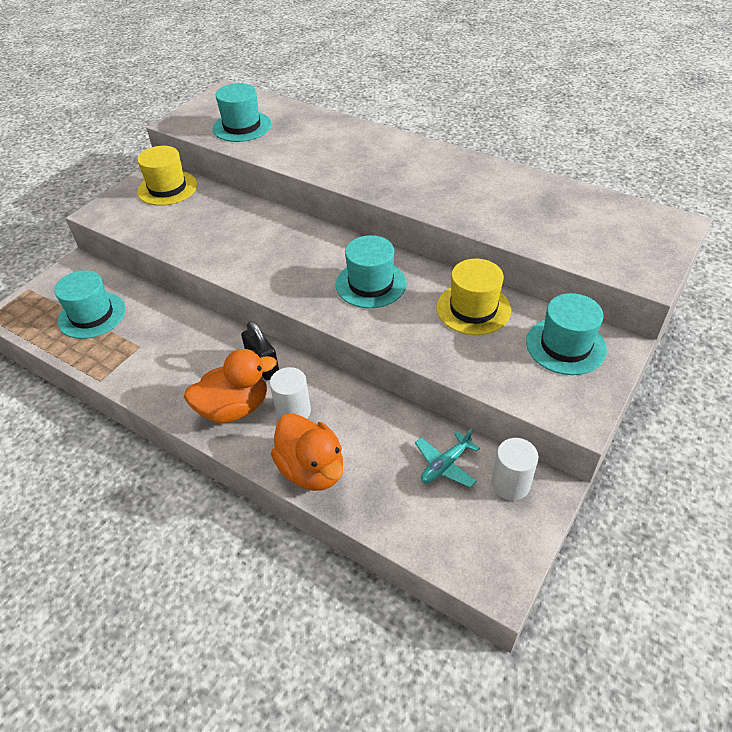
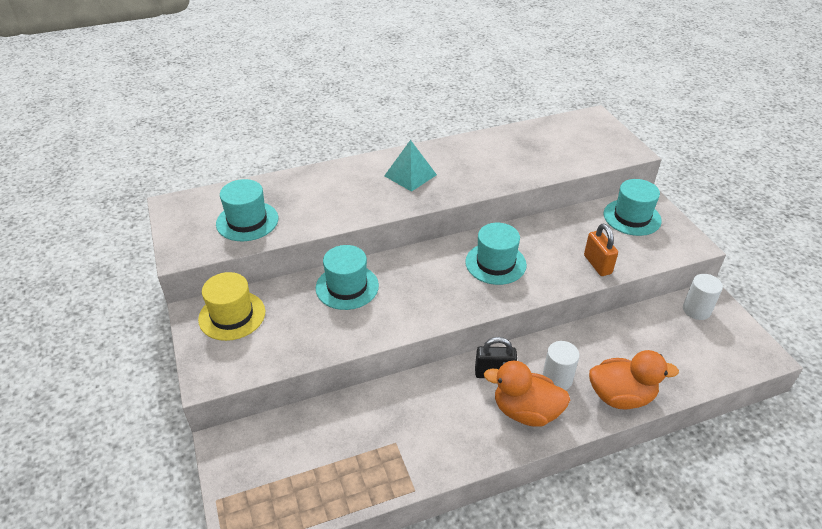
camera: 55 degrees left, 5 degrees down
(92, 315) = (316, 461): turquoise hat -> turquoise hat (347, 287)
(234, 408) = (525, 411): orange duck -> orange duck turned 90 degrees counterclockwise
(398, 164) = (410, 175): none -> turquoise pyramid
(445, 465) = (662, 329): turquoise plane -> none
(449, 352) = (597, 264): none -> orange padlock
(473, 309) = (566, 233): yellow hat -> none

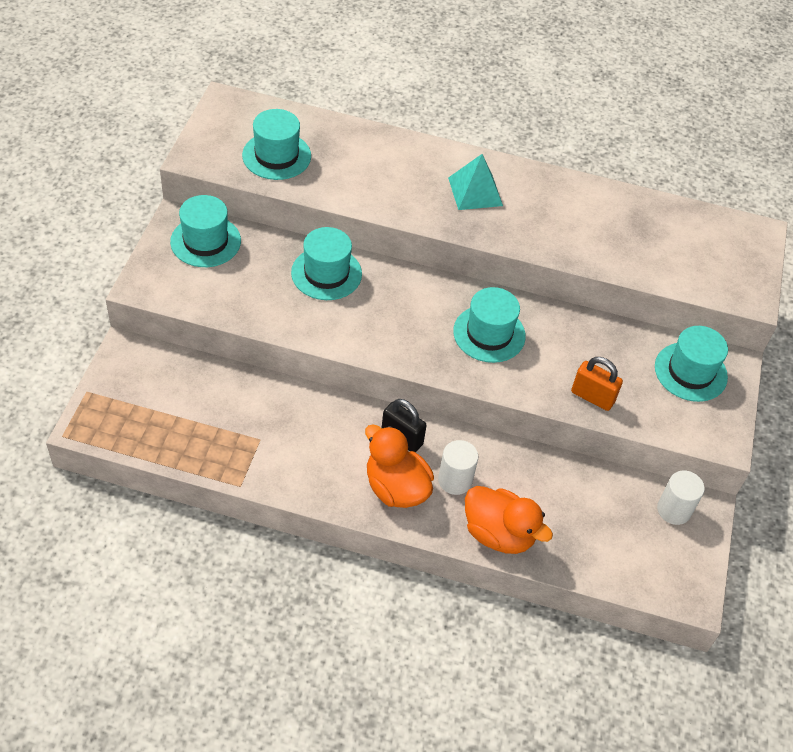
camera: 30 degrees right, 10 degrees up
(232, 315) = (205, 241): yellow hat -> turquoise hat
(597, 264) = (592, 397): orange padlock -> orange padlock turned 75 degrees counterclockwise

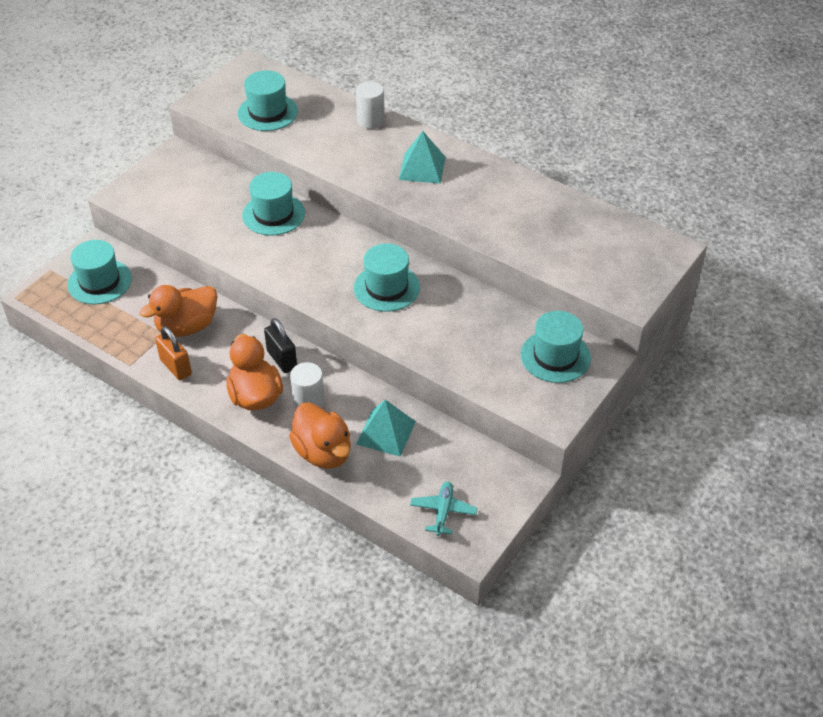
camera: 25 degrees right, 5 degrees down
(205, 241) = (189, 172): turquoise hat -> turquoise hat (99, 282)
(280, 424) = (187, 327): none -> orange duck
(549, 494) = (386, 432): none -> turquoise pyramid
(592, 397) = (451, 356): orange padlock -> orange padlock (176, 367)
(648, 566) = (443, 511): none -> turquoise plane
(674, 510) = (493, 473): white cylinder -> white cylinder (370, 121)

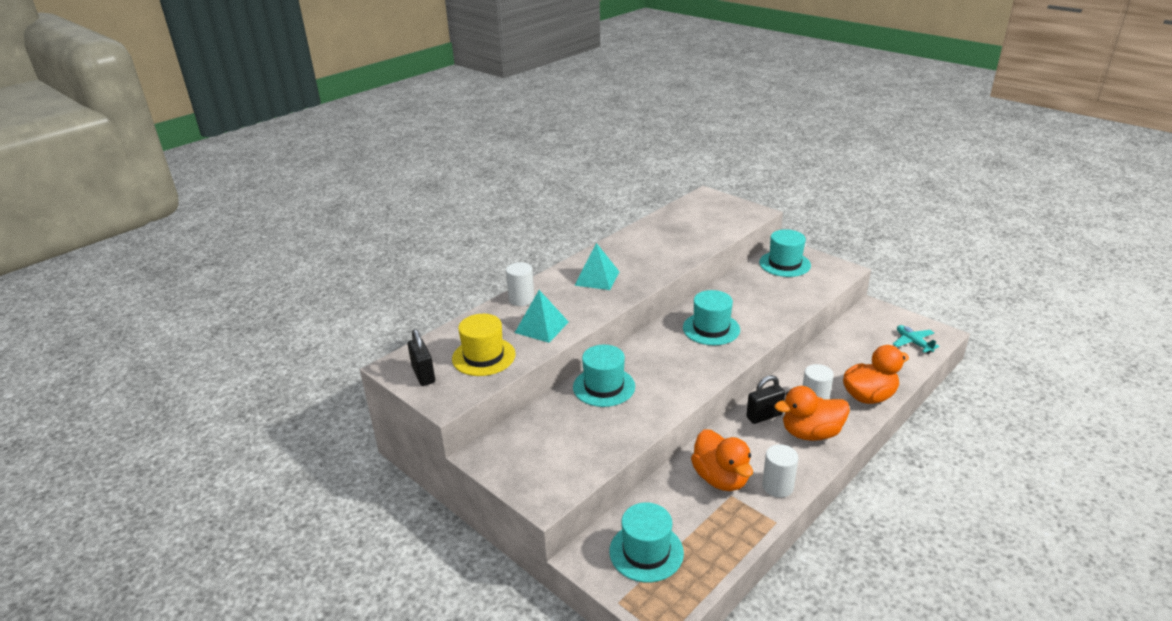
camera: 80 degrees left, 15 degrees down
(176, 367) = (777, 486): orange padlock -> white cylinder
(238, 84) = (423, 375): none -> black padlock
(267, 112) = (483, 356): turquoise hat -> yellow hat
(386, 432) = (841, 364): turquoise pyramid -> turquoise pyramid (542, 327)
(443, 511) = (913, 343): turquoise plane -> turquoise plane turned 45 degrees clockwise

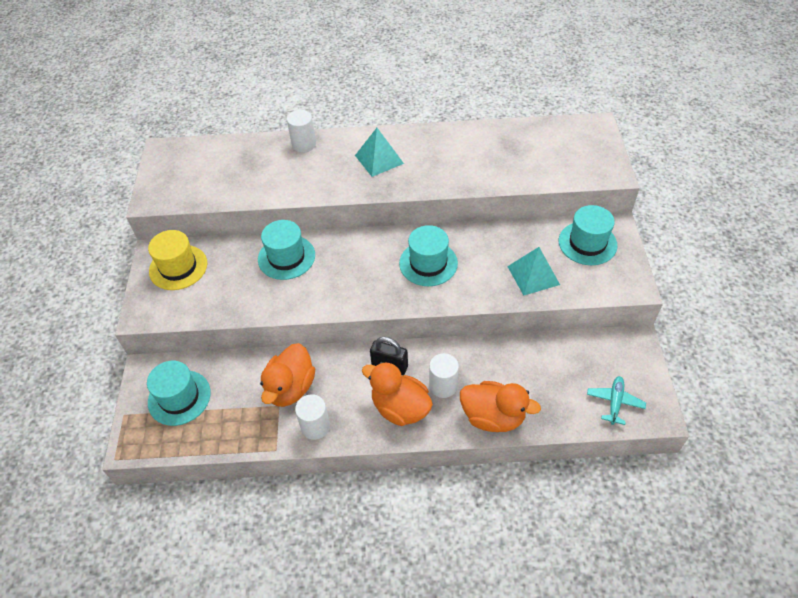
camera: 45 degrees right, 20 degrees up
(423, 375) = (168, 169): black padlock -> none
(483, 356) = (216, 179): yellow hat -> yellow hat (178, 267)
(542, 327) = (282, 179): turquoise pyramid -> turquoise pyramid (533, 275)

